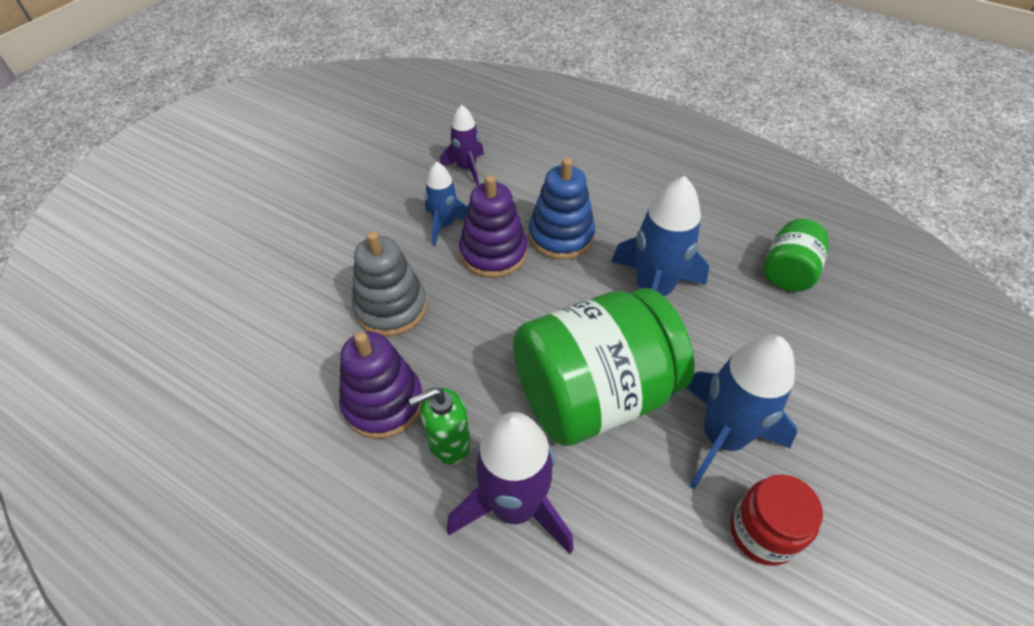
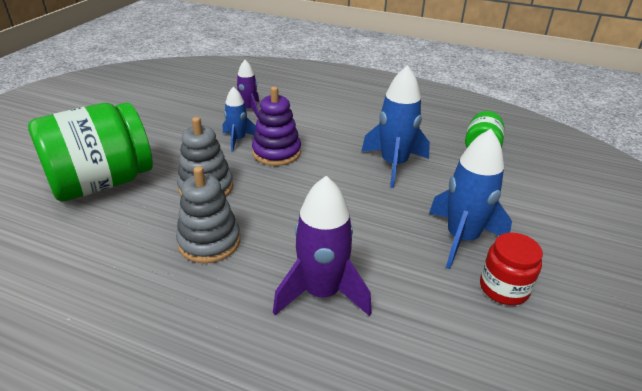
camera: 10 degrees left, 15 degrees down
(383, 403) = (209, 242): purple stacking toy -> grey stacking toy
(448, 443) = (264, 260): green soap dispenser -> none
(561, 236) = (323, 140): blue stacking toy -> none
(593, 394) = (365, 223): green jar -> green jar (102, 183)

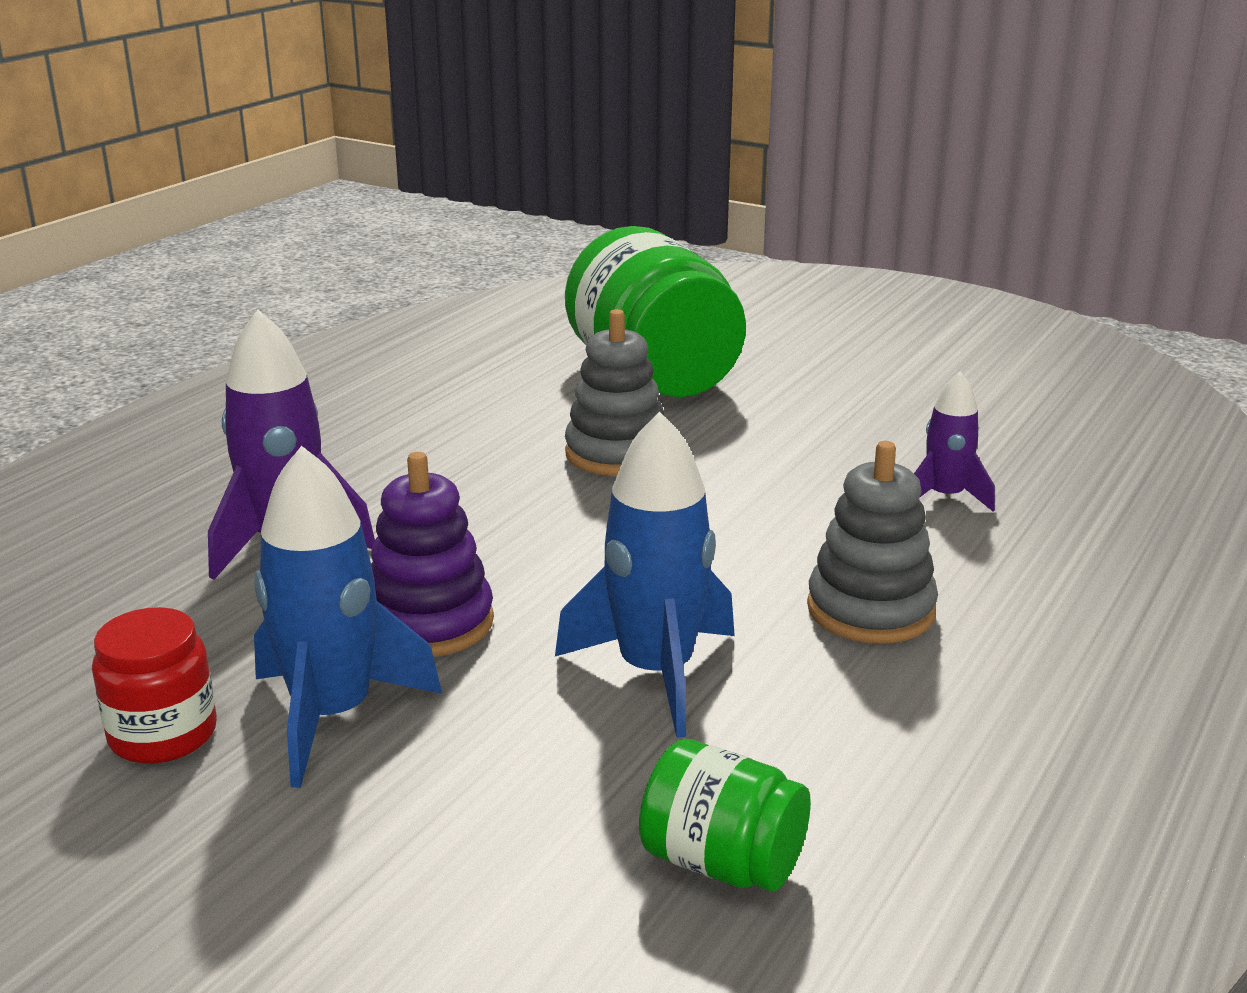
camera: 100 degrees right, 10 degrees down
(209, 242) = (460, 457): grey stacking toy -> grey stacking toy (870, 610)
(238, 140) = (793, 483): blue rocket -> none
(276, 152) = (734, 523): purple stacking toy -> purple stacking toy (429, 623)

